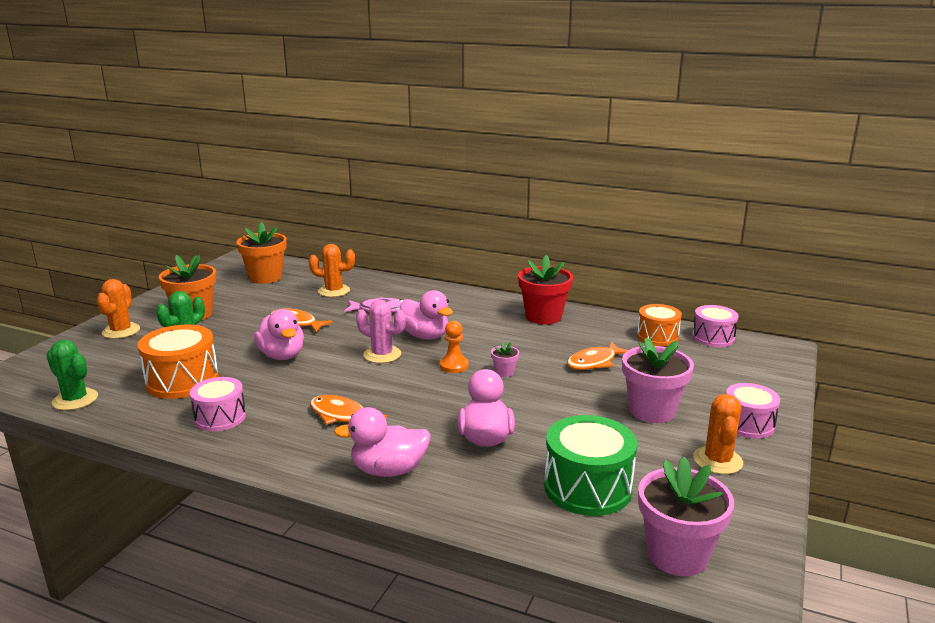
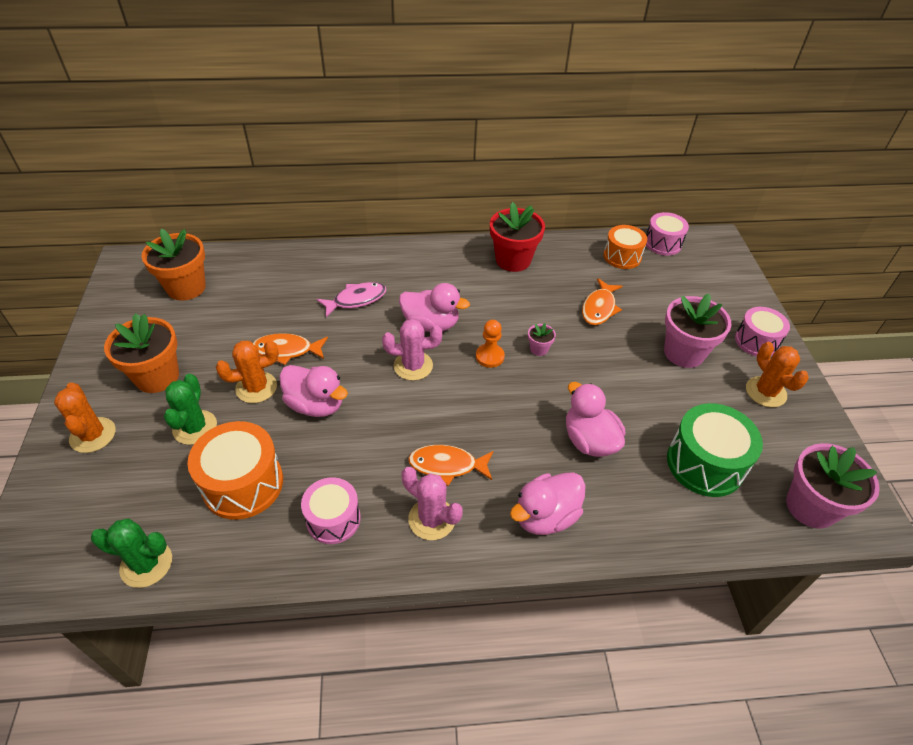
camera: 30 degrees left, 25 degrees up
(292, 441) = (431, 519): none -> pink cactus
(334, 291) = (283, 286): orange cactus -> orange cactus (256, 387)

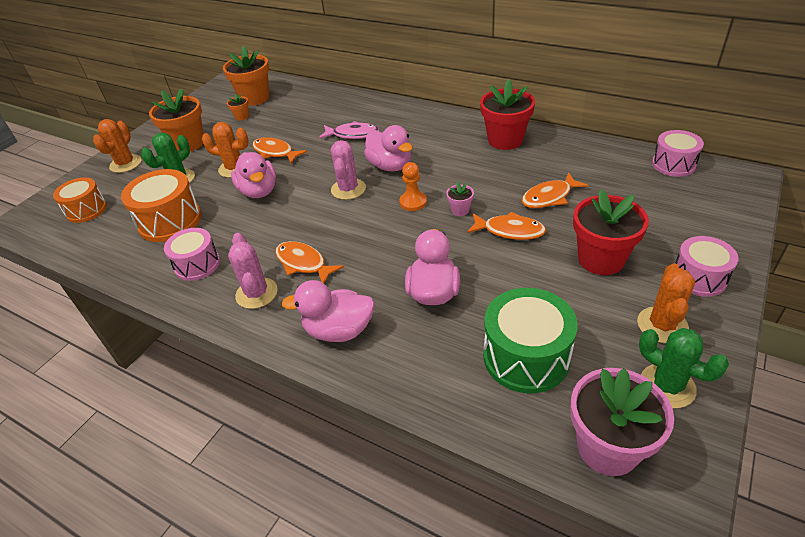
camera: 40 degrees right, 5 degrees down
(146, 564) = (79, 243): green cactus -> green cactus (667, 386)
(194, 317) = (242, 117): none -> orange flower pot
(413, 366) = (348, 189): pink cactus -> pink cactus turned 60 degrees clockwise
(596, 353) = (509, 231): none -> orange fish
(622, 256) = (616, 164): orange drum -> orange drum (86, 210)
(684, 353) = (601, 259): pink flower pot -> red flower pot

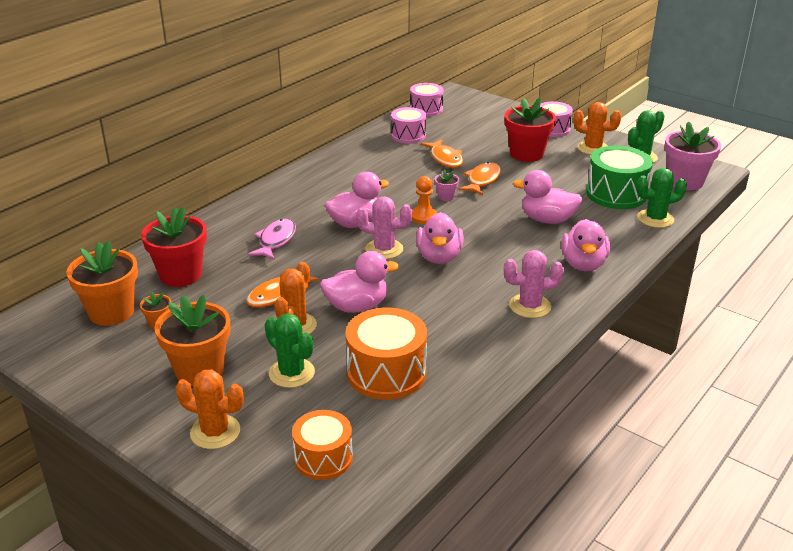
camera: 85 degrees left, 10 degrees down
(197, 264) = (476, 346): pink drum -> pink drum (408, 135)
(303, 263) = (494, 279): orange fish -> none
(340, 223) = (439, 257): none -> pink duck
(468, 403) = (655, 219): none -> green cactus
(505, 140) = (347, 163): red flower pot -> red flower pot (181, 275)

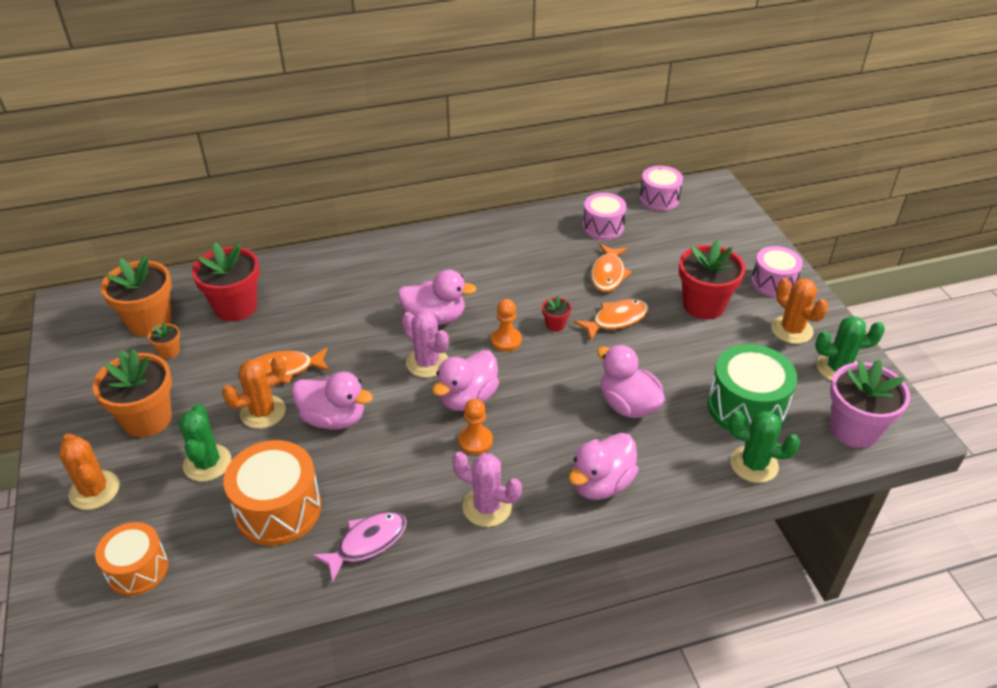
camera: 35 degrees right, 10 degrees up
(275, 240) = (346, 305): pink fish -> pink fish (367, 543)
(446, 197) = (555, 325): pink flower pot -> red flower pot
(476, 276) = (475, 441): none -> orange pawn

